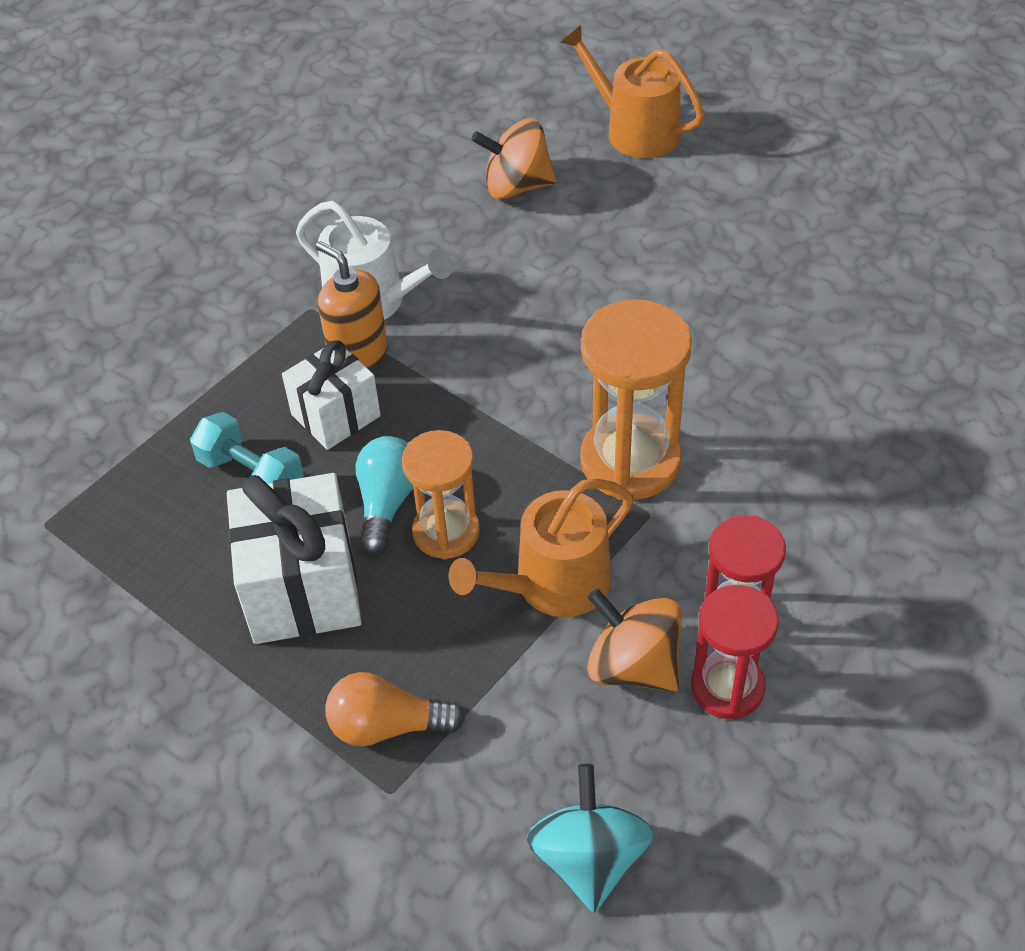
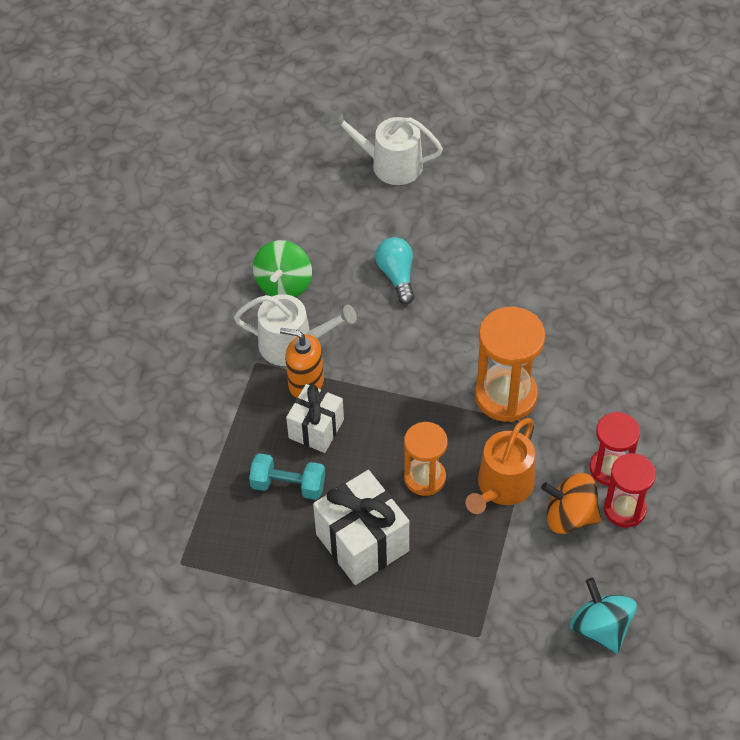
camera: 25 degrees left, 5 degrees up
(387, 503) = (380, 473): turquoise light bulb -> turquoise light bulb (397, 275)
(387, 726) = (457, 601): orange light bulb -> none
(407, 227) = (284, 284): none -> green spinning top
(516, 186) = (337, 231): orange spinning top -> none
(635, 130) = (390, 164): orange watering can -> white watering can

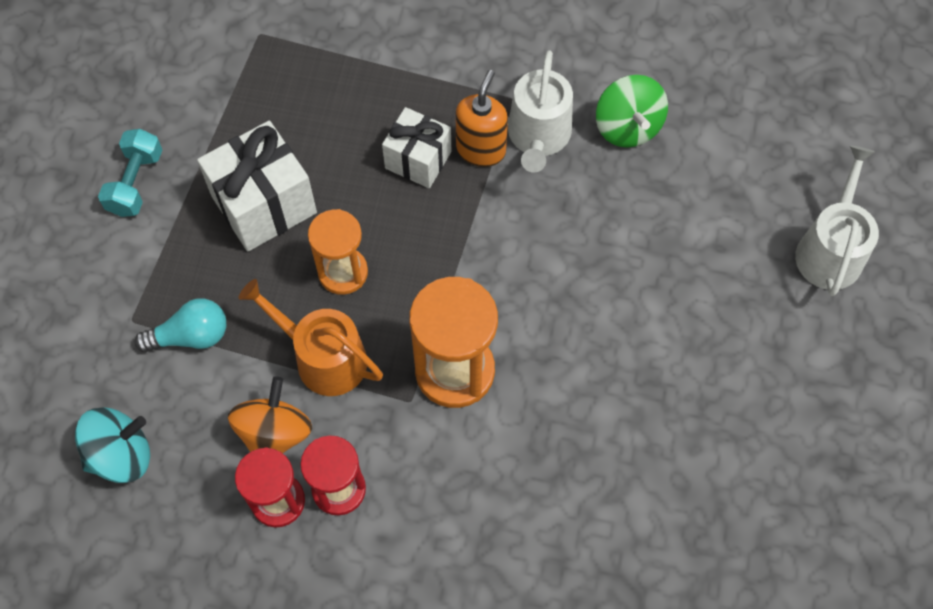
camera: 90 degrees right, 10 degrees up
(284, 284) = (627, 127): green spinning top -> green spinning top turned 120 degrees counterclockwise
(288, 485) = (345, 132): turquoise dumbbell -> turquoise dumbbell (135, 183)
(397, 275) = (643, 252): turquoise light bulb -> turquoise light bulb (191, 336)

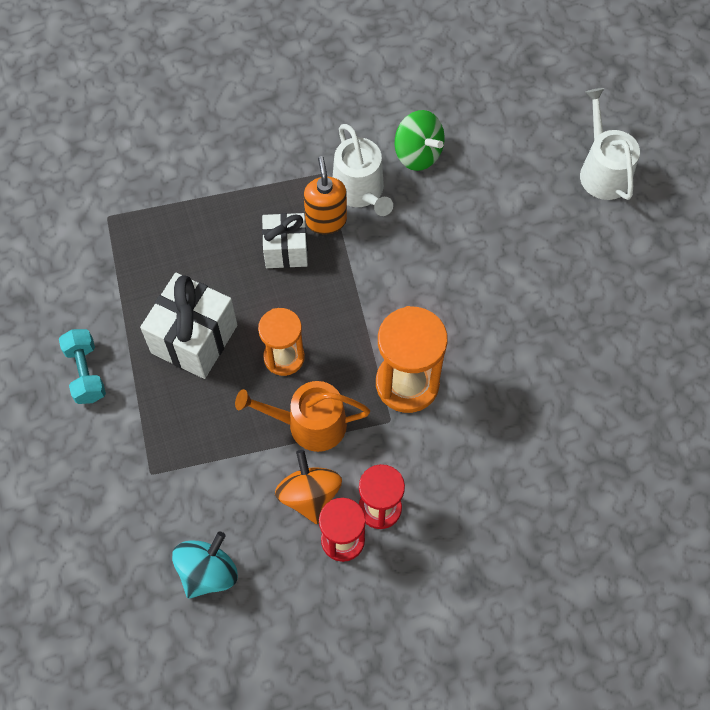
camera: 30 degrees left, 0 degrees up
(191, 336) = (203, 461): turquoise light bulb -> none

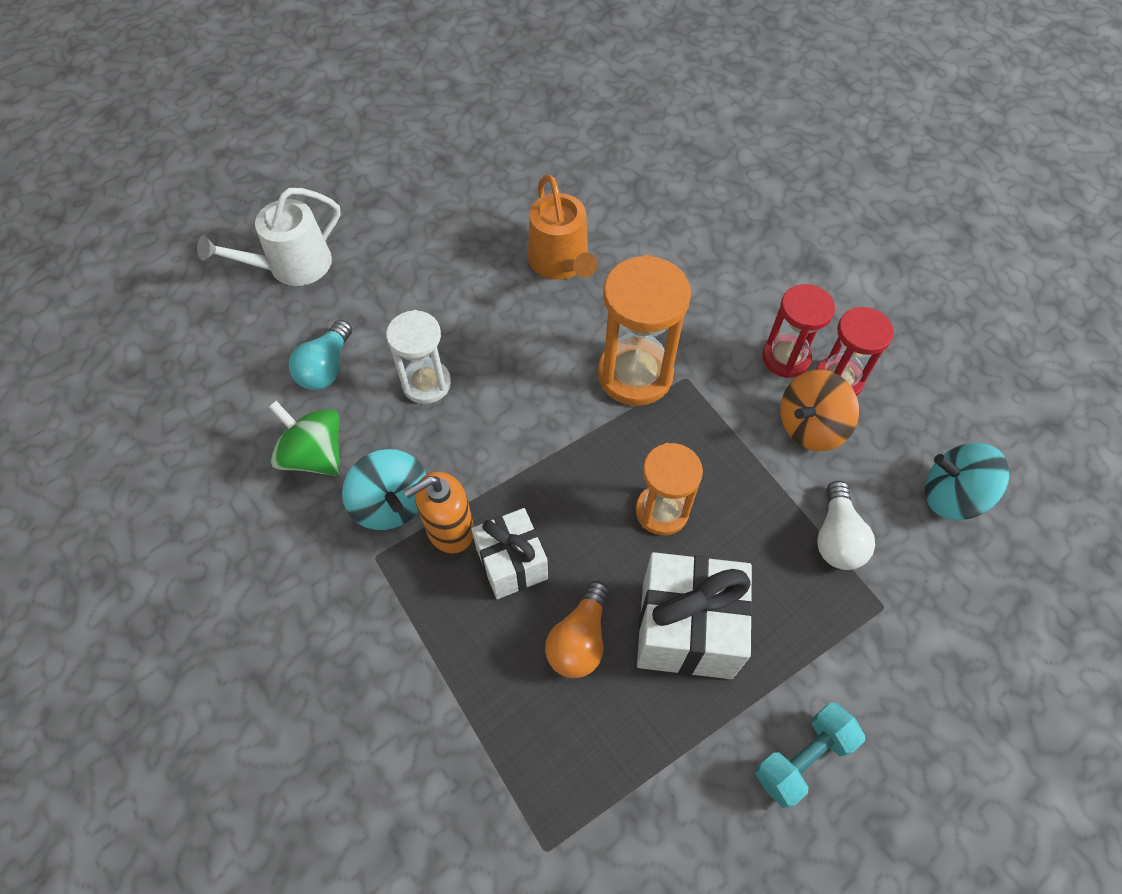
camera: 110 degrees left, 5 degrees down
(213, 468) = (836, 537): none -> white light bulb
(217, 273) = (579, 639): none -> orange light bulb
(309, 424) = (731, 454): orange watering can -> orange watering can (561, 262)
(360, 191) = (391, 504): white watering can -> turquoise spinning top
(418, 154) = (314, 455): green spinning top -> green spinning top turned 75 degrees counterclockwise
(453, 236) = (426, 383): none -> white hourglass
(492, 175) = (326, 367): none -> turquoise light bulb

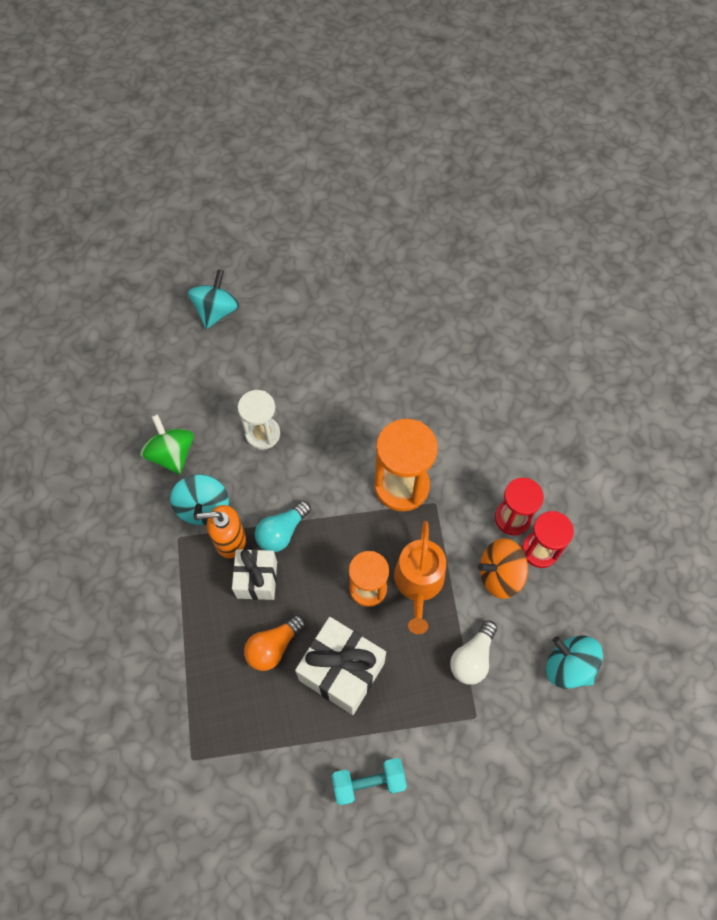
camera: 25 degrees right, 5 degrees up
(292, 266) = (216, 311): white watering can -> turquoise spinning top
(326, 367) = (205, 395): turquoise light bulb -> turquoise light bulb (282, 532)
(561, 262) = (395, 381): orange watering can -> orange watering can (418, 583)

